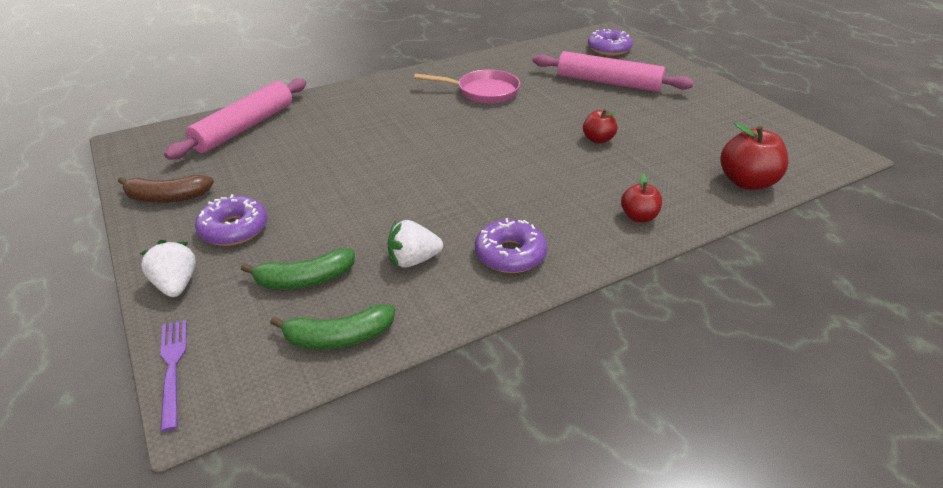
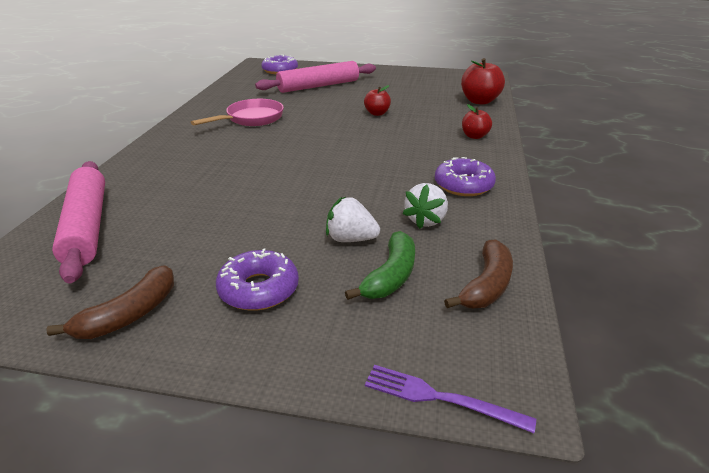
camera: 50 degrees left, 5 degrees down
(176, 285) = (304, 355): white strawberry -> white strawberry (350, 239)
(339, 337) = (486, 285): green banana -> brown banana

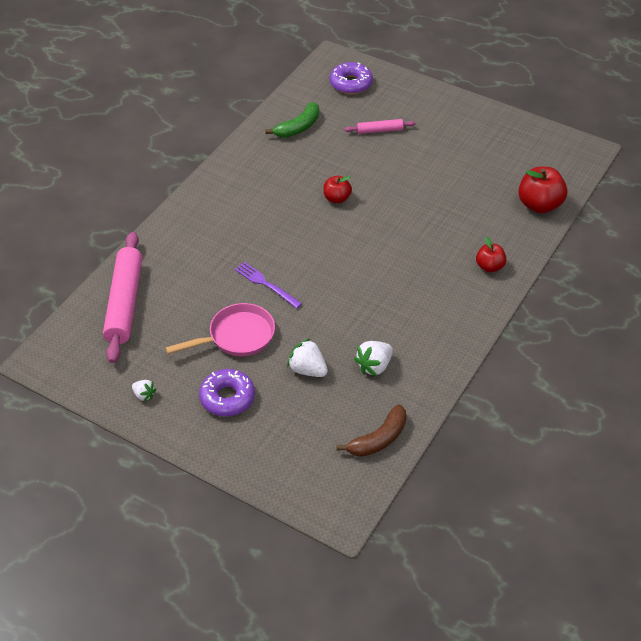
camera: 20 degrees right, 15 degrees up
(129, 314) = (144, 395): brown banana -> white strawberry
(251, 119) = (287, 181): pink pan -> pink pan (237, 336)
(318, 86) = (379, 130): pink rolling pin -> pink rolling pin, size x0.48
(377, 113) = (415, 202): red apple -> red apple (337, 198)
(390, 276) = (318, 412): green banana -> green banana (298, 127)
(440, 398) = (300, 504): purple fork -> purple fork (266, 284)
(463, 185) = (431, 334): purple donut -> none

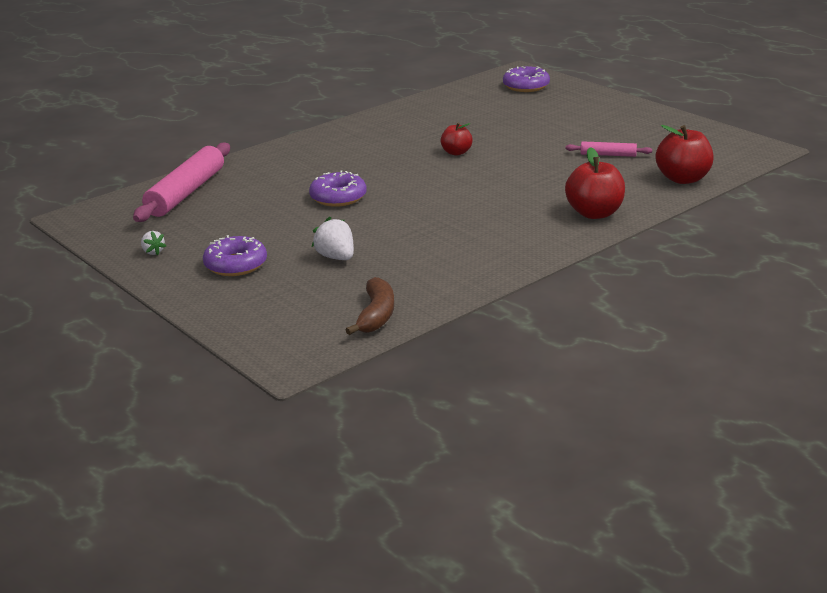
camera: 20 degrees right, 20 degrees down
(237, 336) = (279, 227): pink pan -> none
(266, 284) = (338, 197): purple fork -> purple donut
(298, 127) = (450, 107): green banana -> none
(374, 366) = (411, 264): white strawberry -> none
(378, 439) = (376, 315): brown banana -> brown banana turned 60 degrees counterclockwise
(379, 130) = (535, 116): pink rolling pin -> pink rolling pin (608, 155)
(489, 267) = (594, 213): red apple -> red apple, size x1.66

